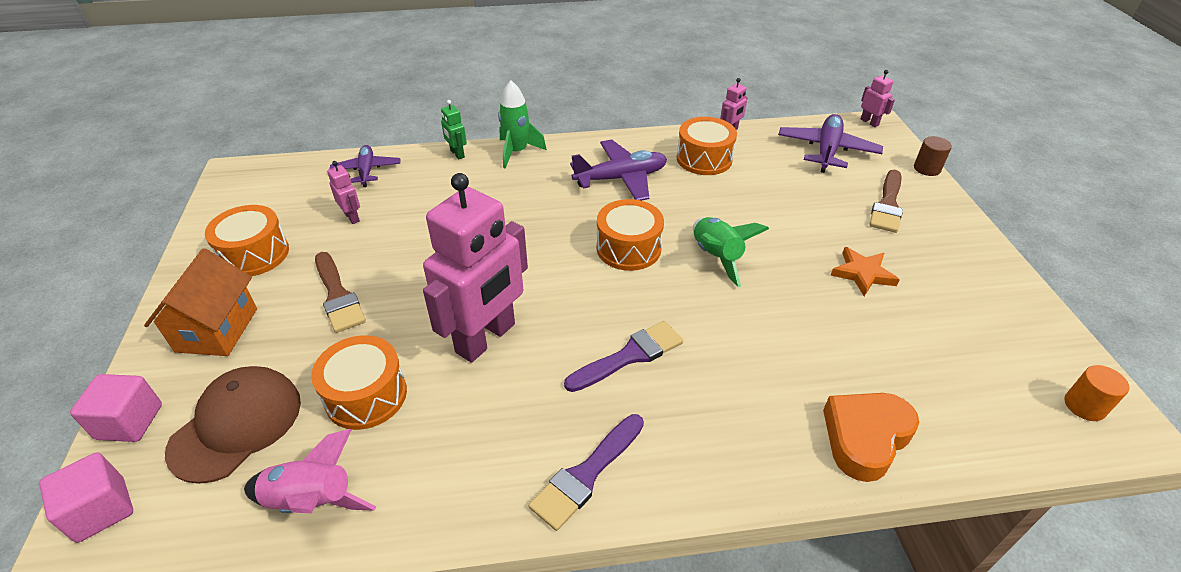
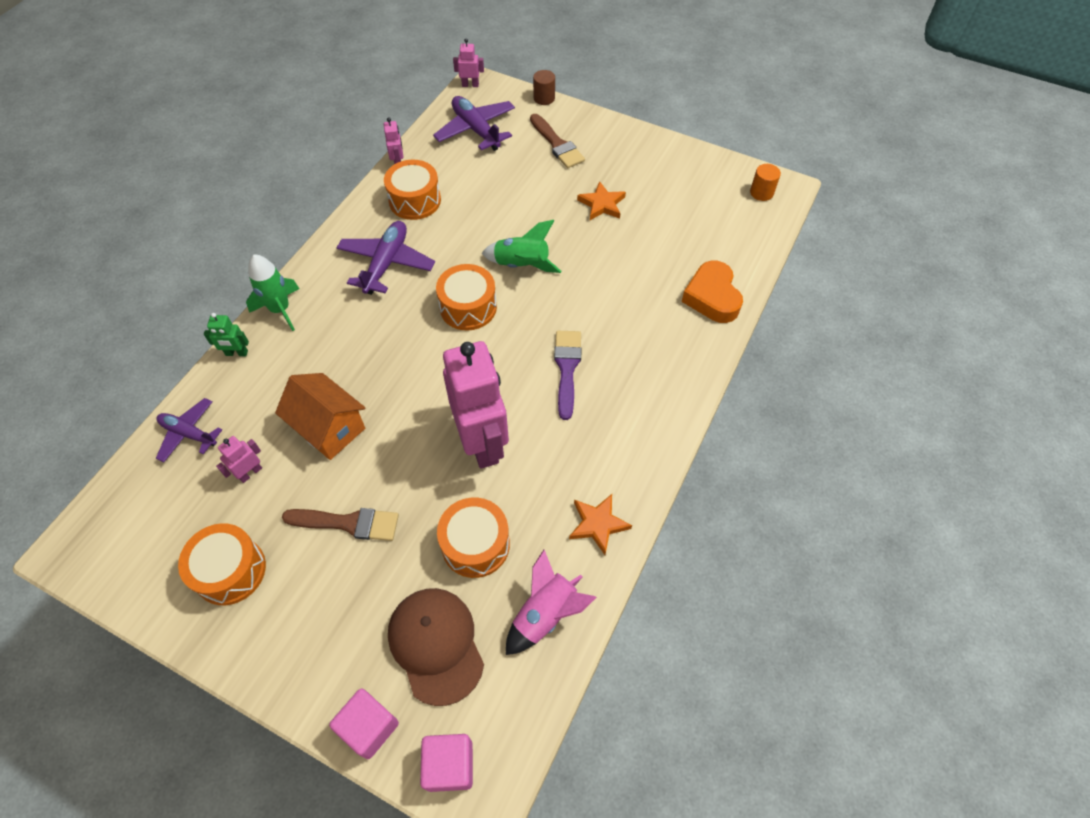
camera: 55 degrees left, 15 degrees up
(217, 330) = (311, 631): orange house -> orange house (329, 428)
(352, 217) = (250, 473): pink robot -> pink robot turned 45 degrees counterclockwise
(454, 490) = (598, 524): none -> orange star
(586, 474) = (638, 446): purple brush -> none

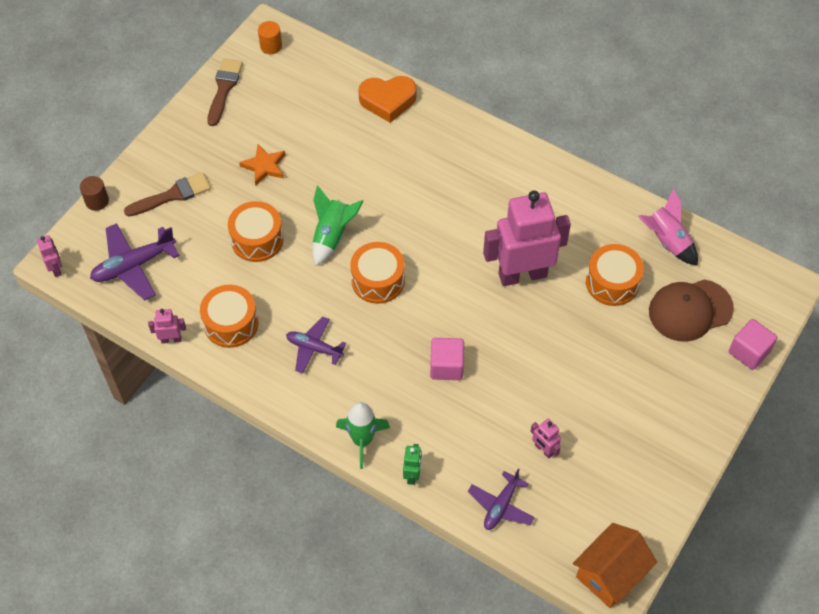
camera: 85 degrees left, 0 degrees up
(230, 571) = (633, 456): orange drum -> orange drum (257, 240)
(329, 428) = (502, 389): orange house -> orange house (610, 574)
(348, 523) = (593, 371): brown brush -> brown brush (224, 88)
(386, 263) = (314, 348): purple plane -> purple plane, size x0.66
(449, 765) = (770, 303): pink cube -> pink cube (446, 366)
(470, 85) = (56, 268): pink robot -> pink robot turned 150 degrees clockwise
(567, 368) = (453, 210): purple brush -> none
(598, 524) = (596, 203): orange star -> none

